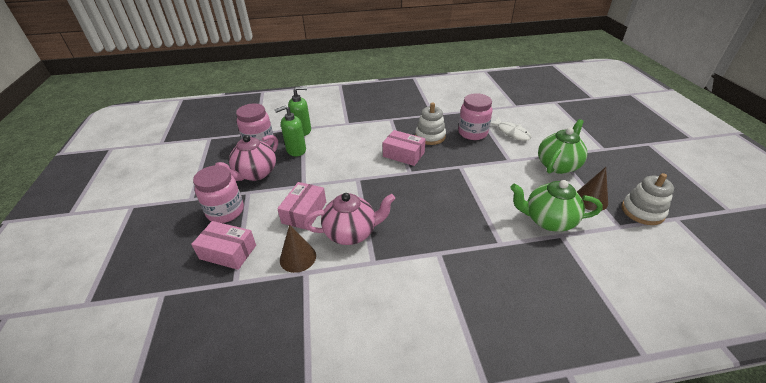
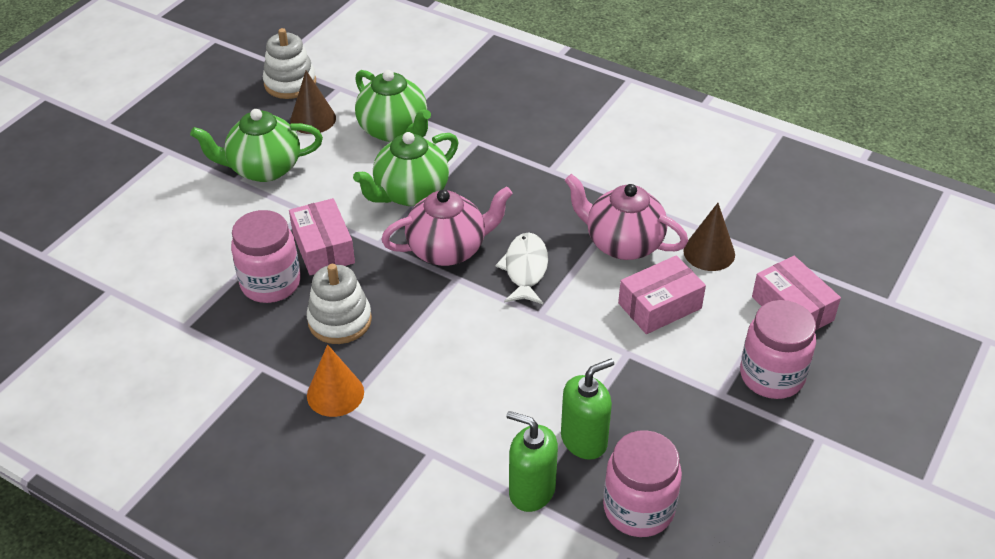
camera: 140 degrees left, 5 degrees up
(255, 173) = (688, 427): pink teapot -> pink teapot (448, 249)
(296, 150) = (584, 440): green soap dispenser -> green soap dispenser turned 45 degrees counterclockwise
(399, 120) = (335, 393): none -> orange cone
(403, 154) = (425, 313): pink box -> pink box (323, 248)
(484, 194) = (410, 193): none -> green teapot
(511, 133) = (220, 246): white fish -> white fish (525, 269)

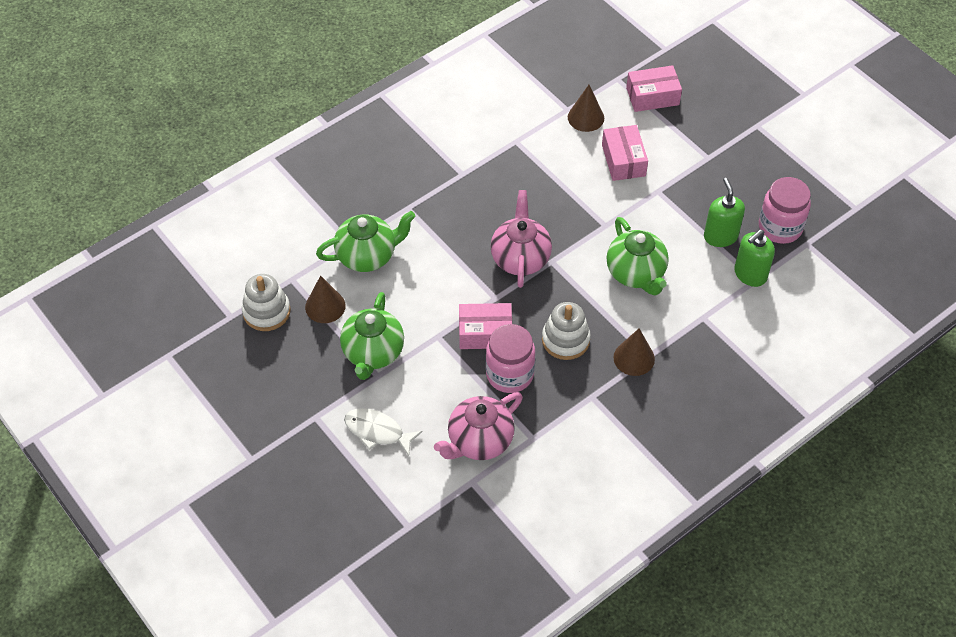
camera: 70 degrees left, 10 degrees up
(335, 393) = (634, 358): orange cone -> brown cone
(410, 193) = (448, 264): green teapot -> green teapot (636, 273)
(525, 269) = (559, 220): white fish -> white fish (377, 431)
(623, 243) = (557, 159): pink teapot -> pink teapot (479, 441)
(771, 376) = (703, 128): pink jar -> none

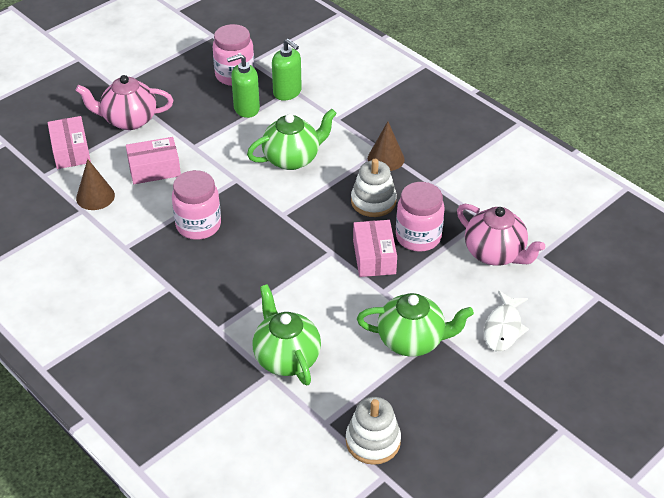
camera: 95 degrees left, 10 degrees down
(325, 306) = (358, 388): brown cone -> none
(520, 258) = (280, 236): pink teapot -> pink teapot (129, 120)
(540, 194) = (198, 225): none -> pink jar

